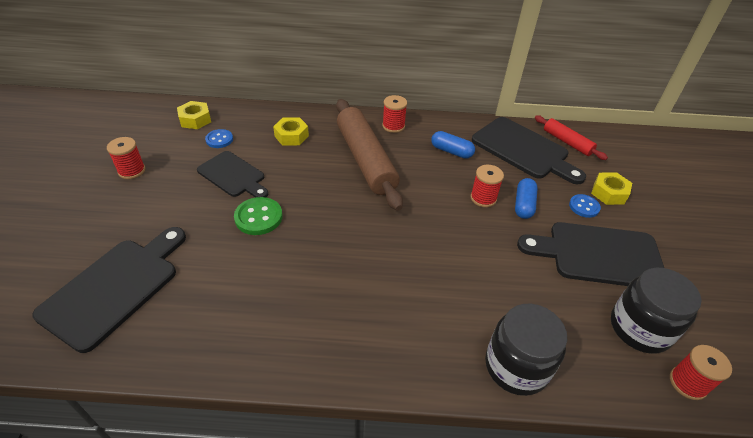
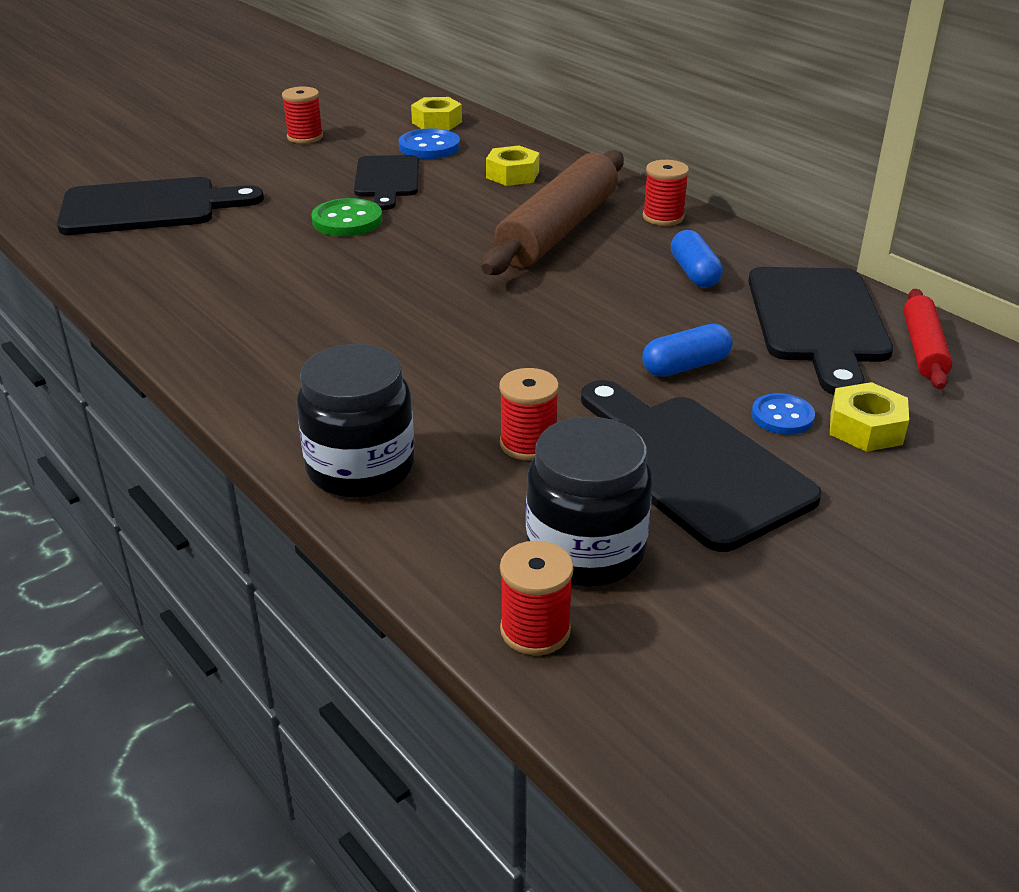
camera: 50 degrees right, 10 degrees down
(219, 139) = (429, 147): blue button -> blue button, size x1.51
(483, 198) = (639, 332): red spool -> red spool (528, 444)

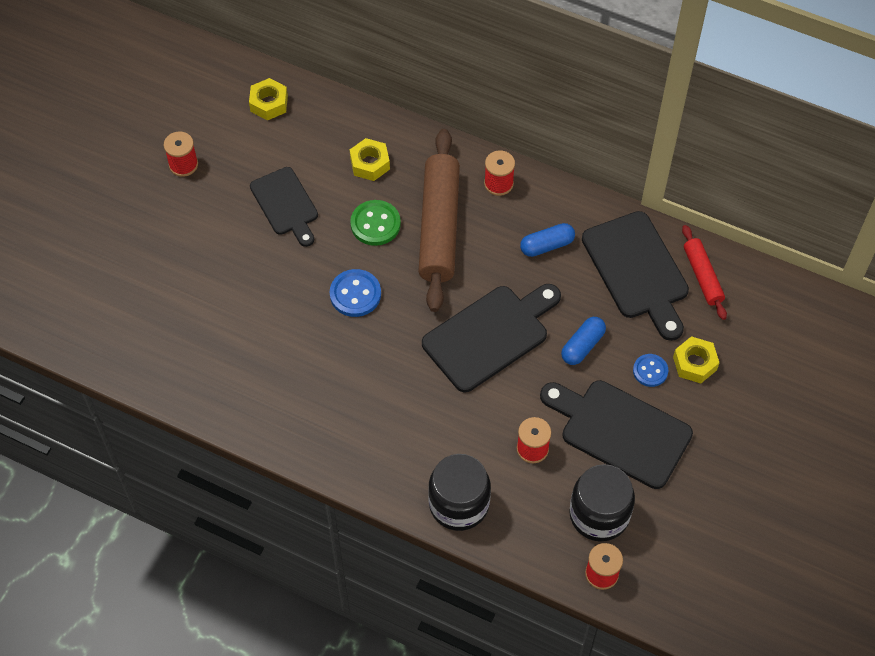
camera: 25 degrees left, 25 degrees up
(148, 207) = (142, 306): black cutting board -> black cutting board (490, 335)
(347, 221) = (293, 269): green button -> green button (375, 224)
(429, 147) = (287, 145): blue button -> blue button (355, 294)
(694, 273) = (547, 245): blue capsule -> blue capsule turned 75 degrees counterclockwise

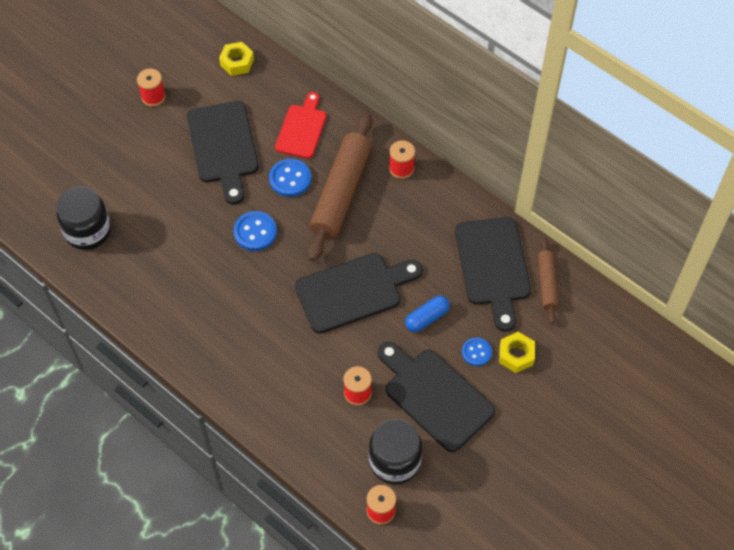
camera: 15 degrees right, 0 degrees up
(286, 204) = (223, 147): black cutting board -> black cutting board, size x1.52
(370, 164) = (302, 129): yellow nut -> red cutting board
(375, 224) = (290, 179): green button -> blue button
(459, 504) = (282, 423): black jar -> black jar (88, 231)
(547, 245) = (424, 228): blue capsule -> none
(702, 276) = (547, 284): red rolling pin -> brown rolling pin

